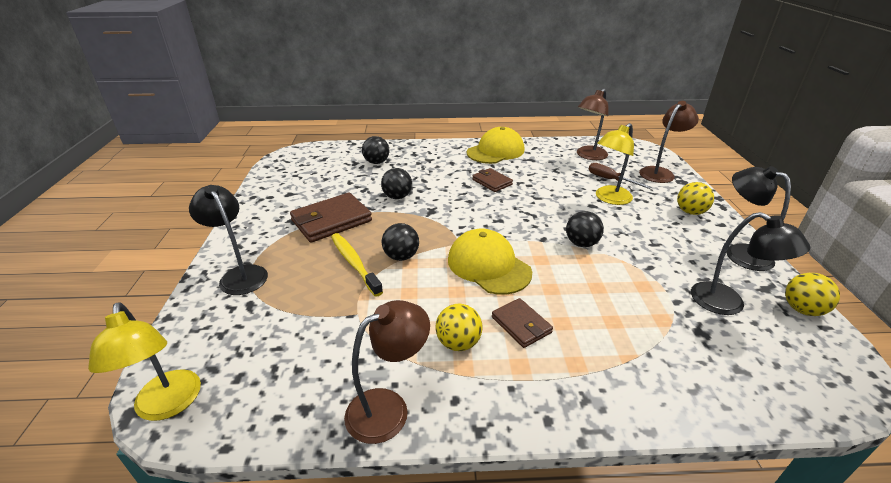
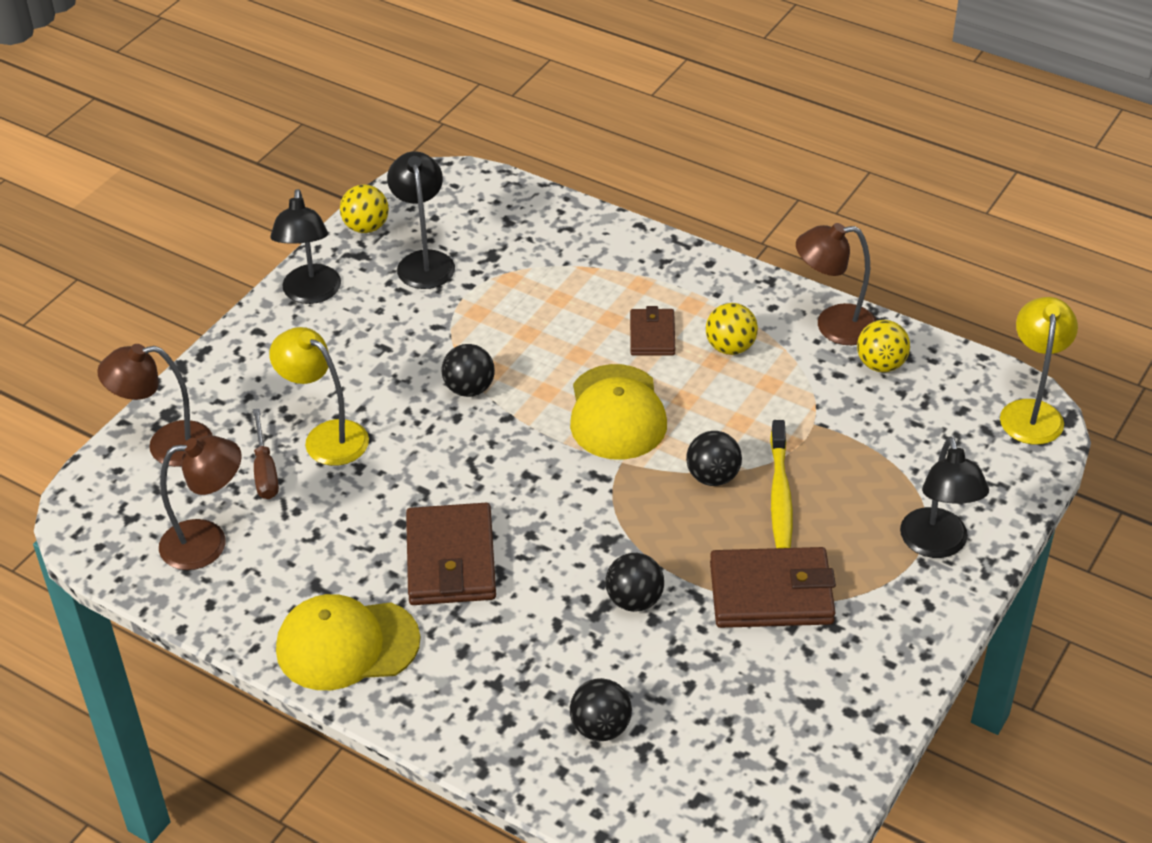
camera: 145 degrees left, 10 degrees up
(492, 182) = (451, 559): brown wallet -> brown wallet, size x1.74
(609, 198) = (326, 436): yellow lamp -> yellow lamp turned 135 degrees counterclockwise
(690, 212) = (260, 364): yellow ball -> yellow ball (881, 364)

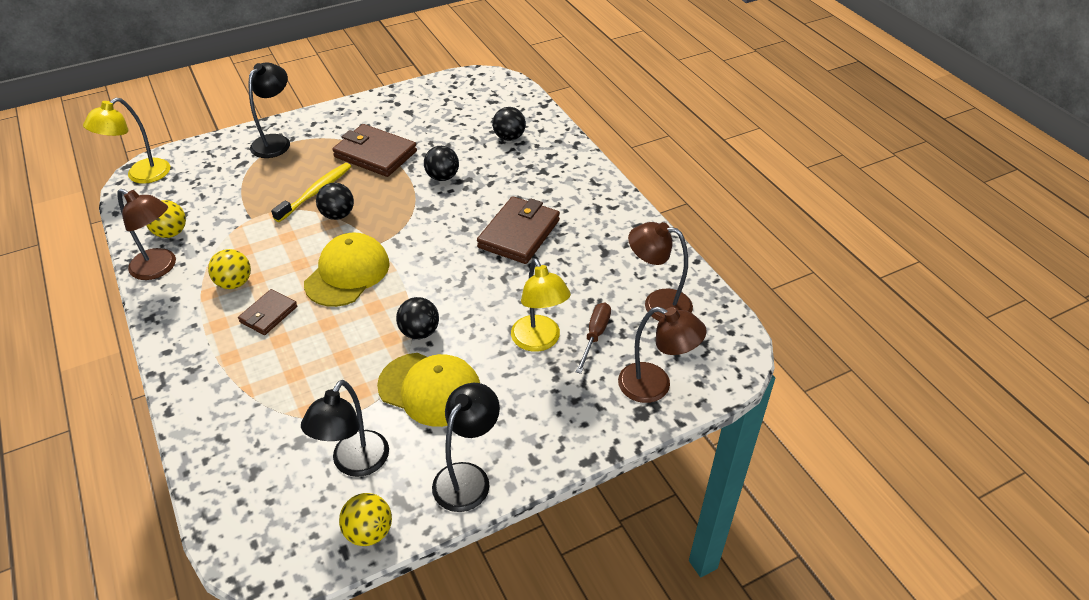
camera: 150 degrees left, 0 degrees up
(347, 645) = (606, 216): yellow cap -> yellow cap (430, 389)

